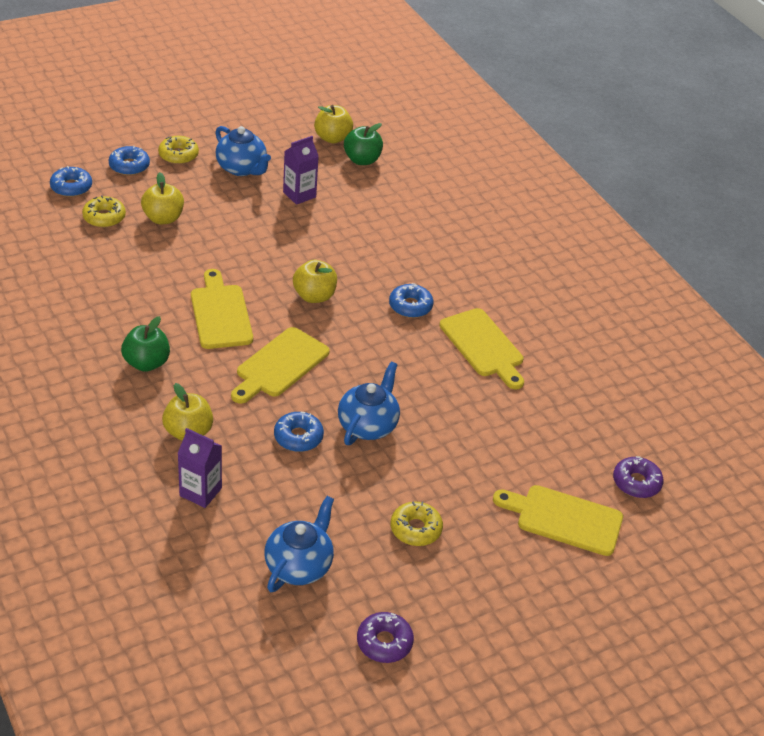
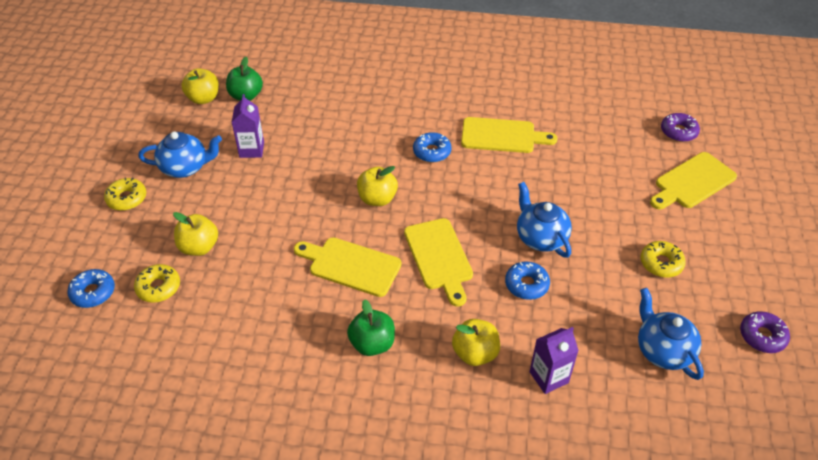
camera: 50 degrees left, 5 degrees up
(129, 166) = (106, 238): blue donut -> none

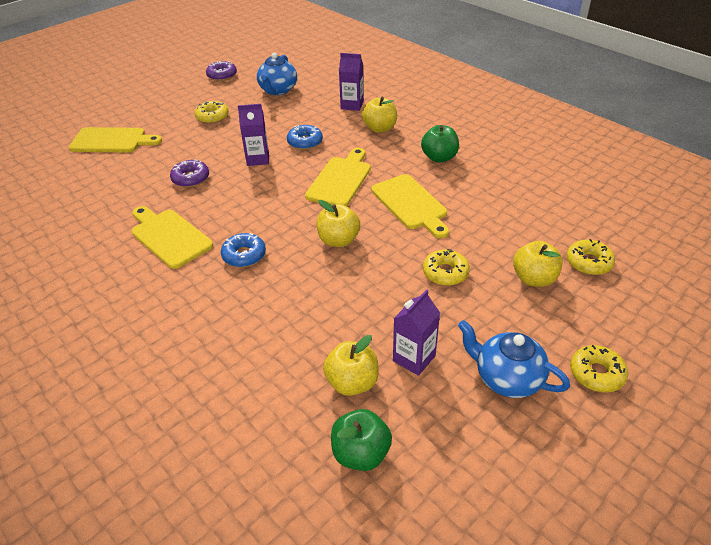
camera: 140 degrees left, 5 degrees down
(93, 292) = (657, 287): blue donut -> none
(203, 98) = (423, 489): yellow apple -> yellow apple (352, 382)
(272, 216) = (445, 273): none -> yellow donut
(540, 237) = (258, 159): blue teapot -> purple carton
(678, 132) = (51, 170): purple donut -> purple donut (190, 178)

